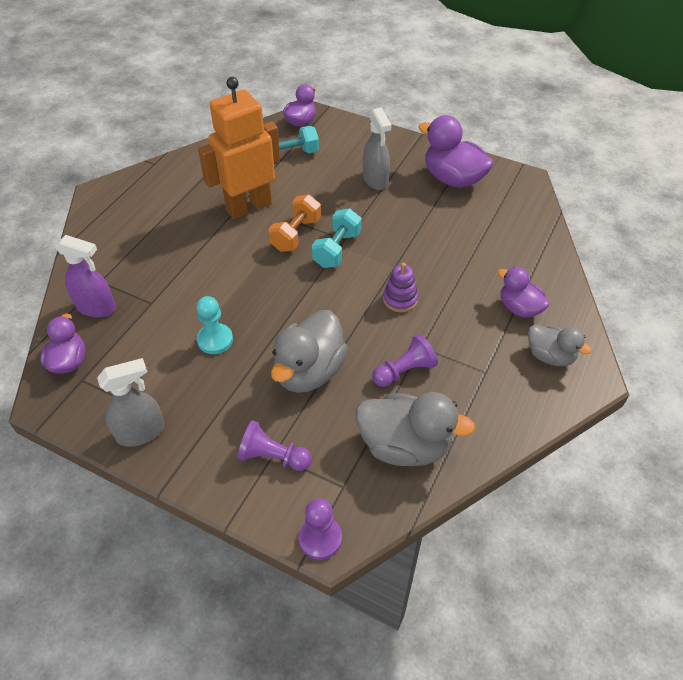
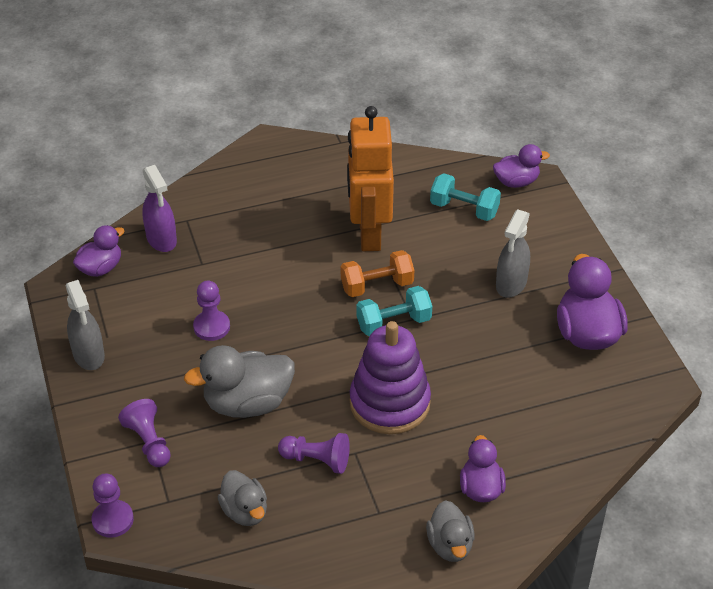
camera: 45 degrees right, 5 degrees down
(141, 432) = (89, 355): grey spray bottle -> grey spray bottle turned 45 degrees clockwise
(215, 340) = (211, 327): turquoise pawn -> purple pawn
(248, 207) = (369, 234): orange robot -> orange robot turned 105 degrees counterclockwise
(400, 299) = (389, 403): purple stacking toy -> purple stacking toy, size x2.05
(404, 445) = (245, 511): grey duck -> grey duck, size x0.61

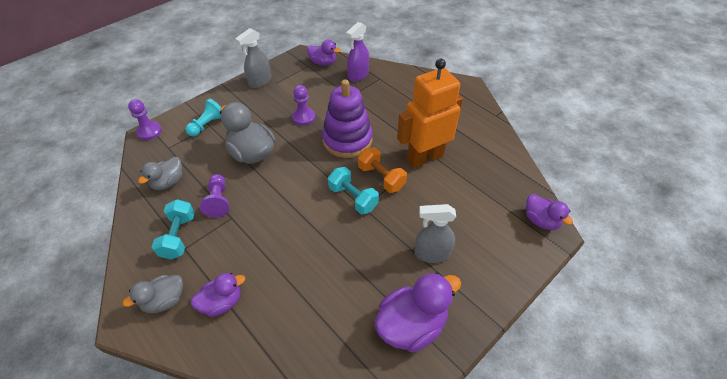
camera: 65 degrees right, 5 degrees up
(149, 442) = (207, 125): purple pawn -> turquoise pawn
(389, 403) = (281, 221): purple stacking toy -> purple stacking toy (347, 140)
(464, 209) = (486, 199): turquoise dumbbell -> turquoise dumbbell (178, 236)

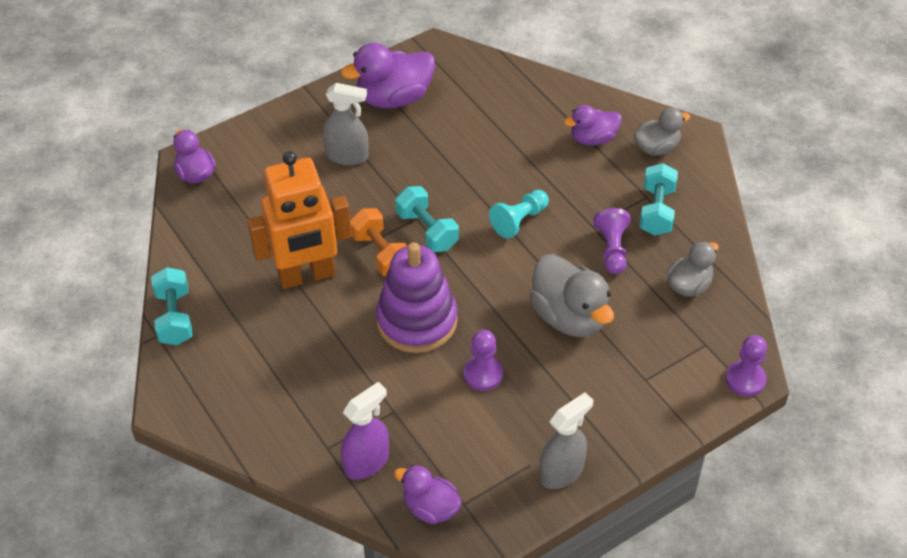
camera: 170 degrees left, 0 degrees up
(207, 125) = (648, 380): turquoise pawn -> turquoise pawn (519, 220)
(492, 125) = (175, 317): none -> turquoise dumbbell

